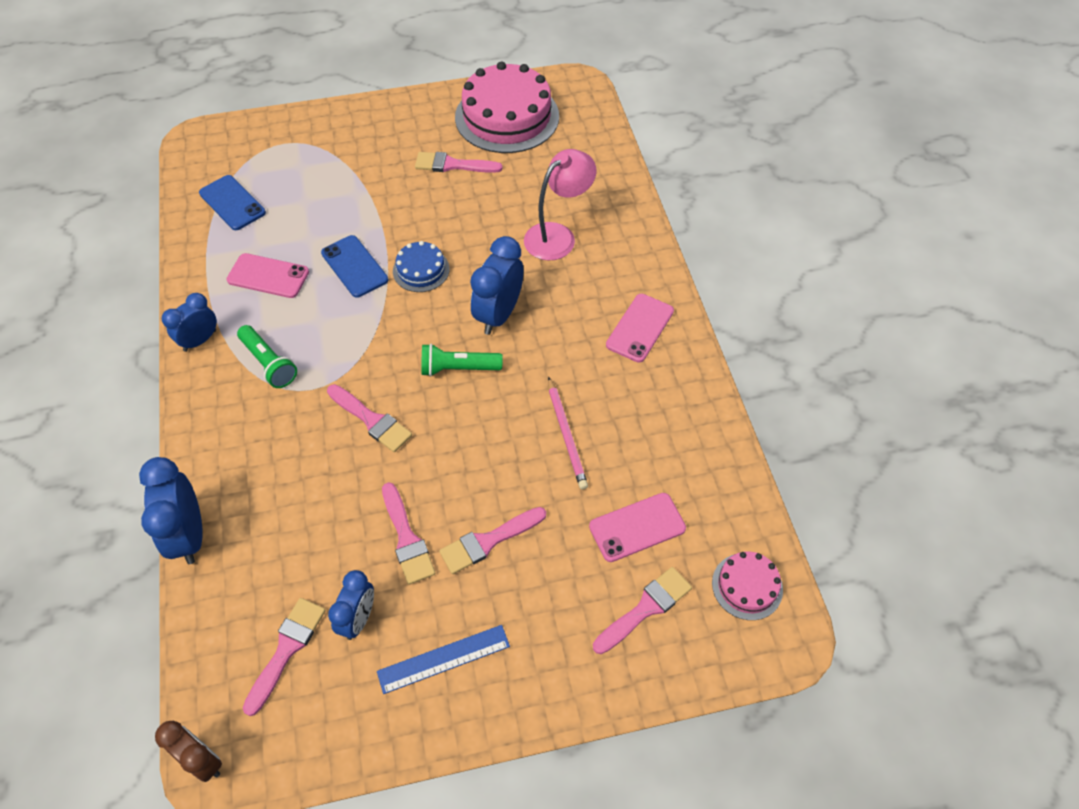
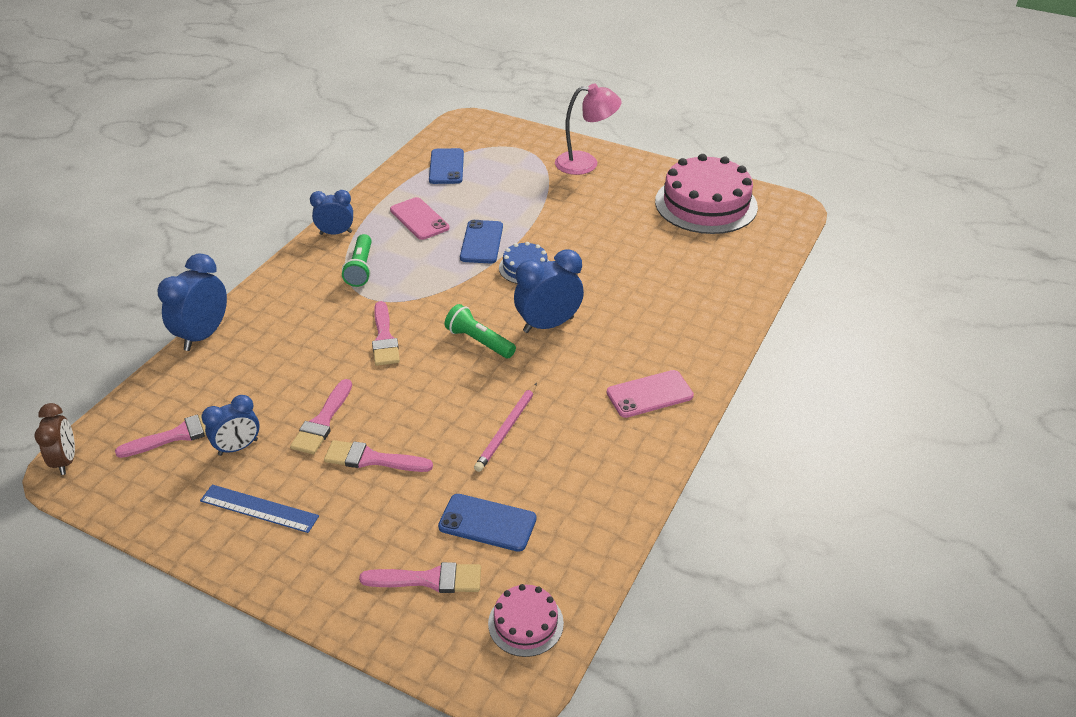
camera: 40 degrees right, 15 degrees down
(452, 165) = (626, 215): pink brush -> none
(558, 235) = (655, 299): pink lamp -> pink lamp (585, 163)
(637, 527) = (487, 523): pink phone -> blue phone

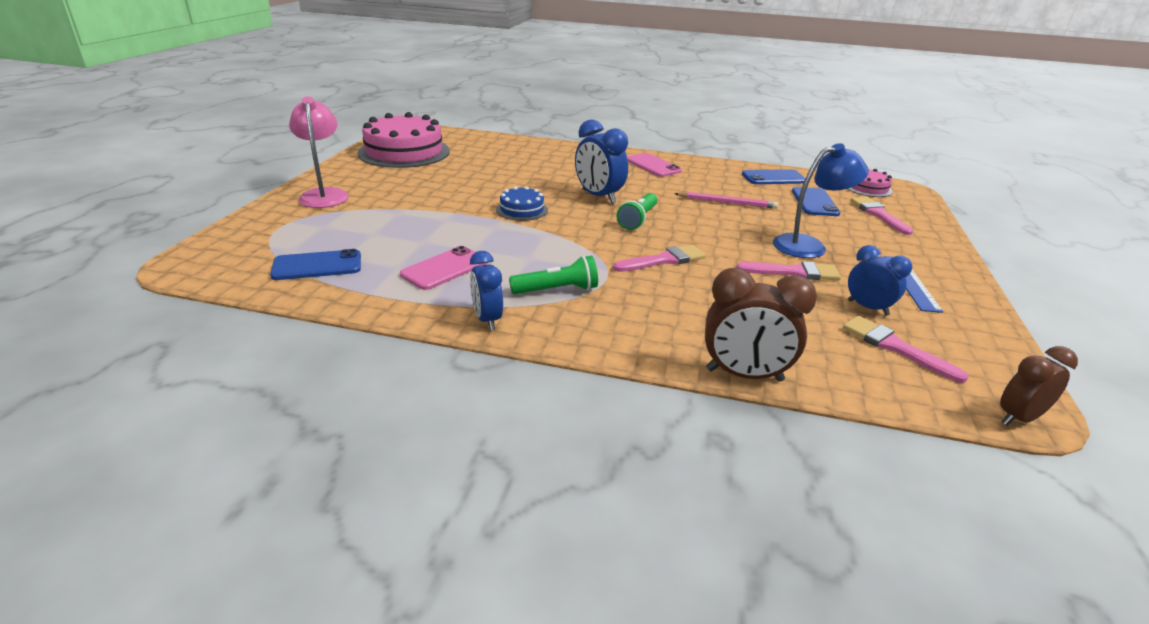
camera: 105 degrees left, 10 degrees down
(203, 335) = (744, 375): blue clock -> brown clock
(372, 459) = (808, 245): pink brush -> blue lamp
(481, 242) = (484, 231): blue phone -> blue phone (773, 178)

